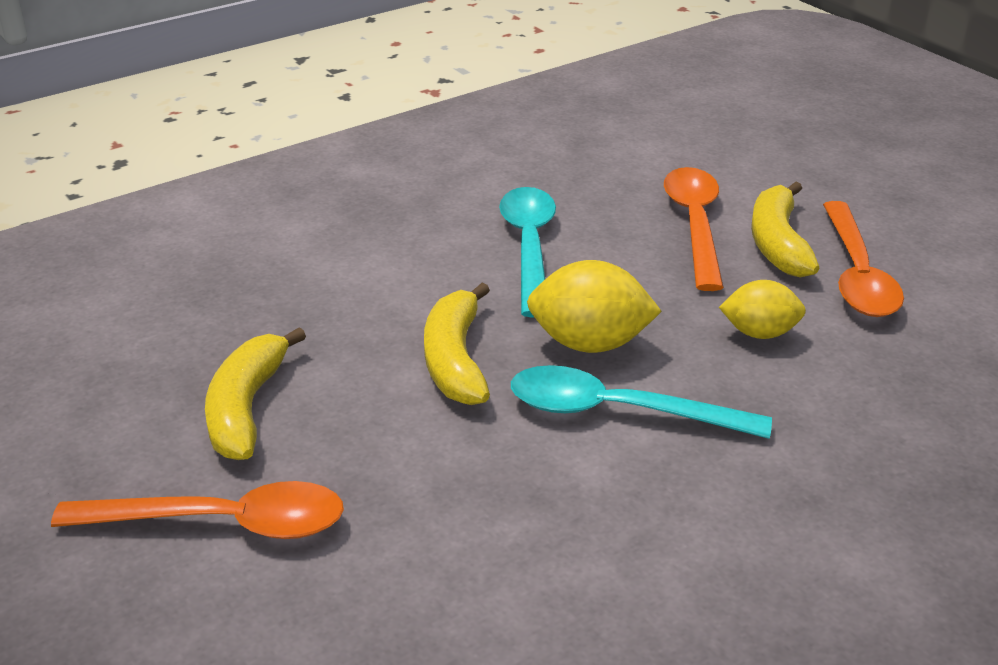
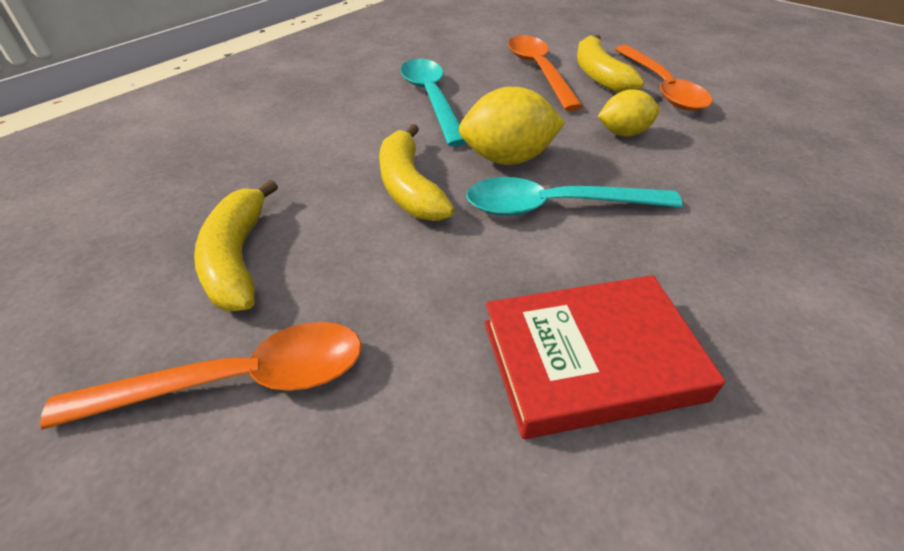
camera: 15 degrees left, 10 degrees up
(569, 573) = (590, 359): none -> red book

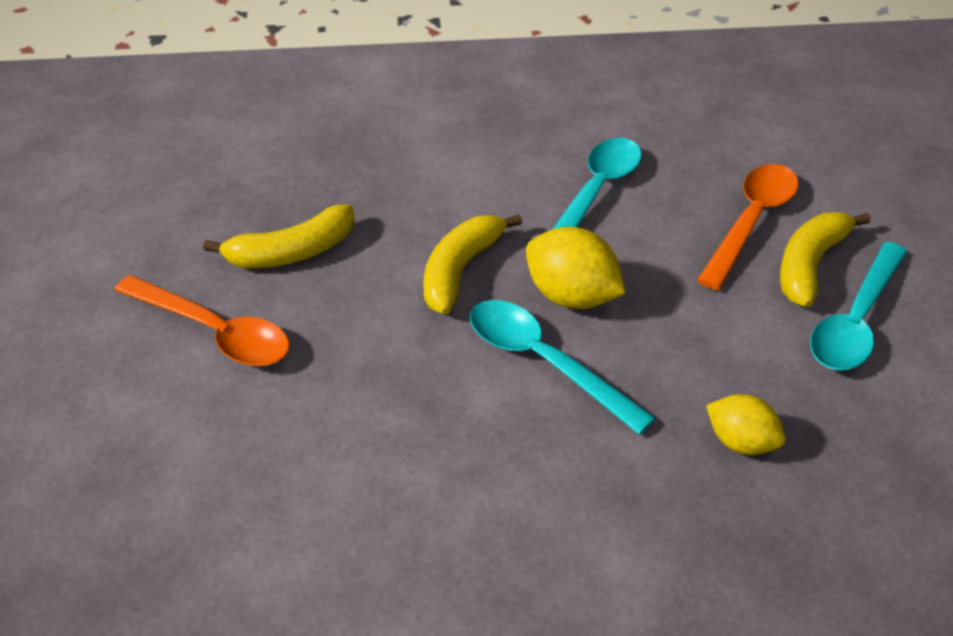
camera: 45 degrees right, 0 degrees up
(238, 258) = (292, 252): yellow banana -> yellow banana turned 150 degrees counterclockwise
(590, 359) = (403, 471): red book -> none
(623, 133) = (717, 341): yellow lemon -> yellow lemon (740, 442)
(661, 87) = (855, 320): orange spoon -> turquoise spoon

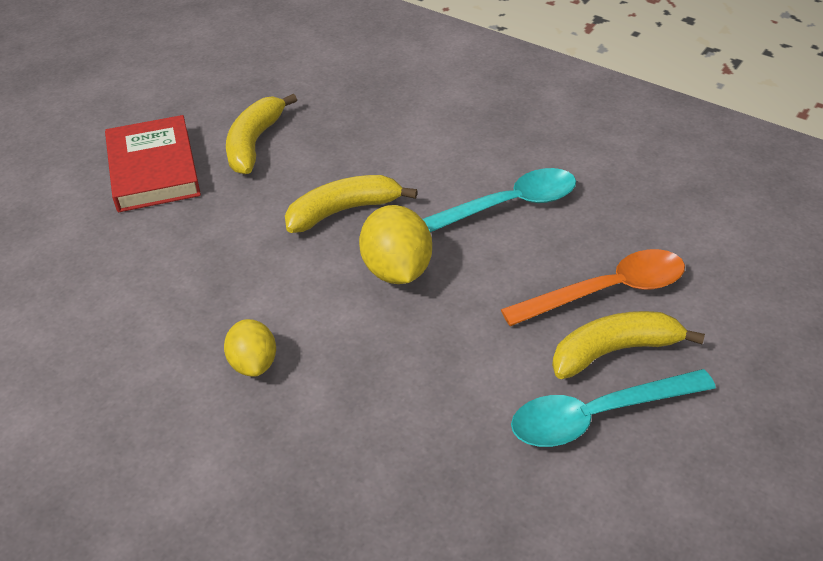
camera: 40 degrees right, 0 degrees up
(214, 332) = (154, 170): orange spoon -> red book
(292, 252) = (254, 143): yellow banana -> yellow banana turned 90 degrees clockwise
(544, 362) = (322, 304): turquoise spoon -> none
(740, 442) = (388, 444): yellow lemon -> yellow lemon (253, 363)

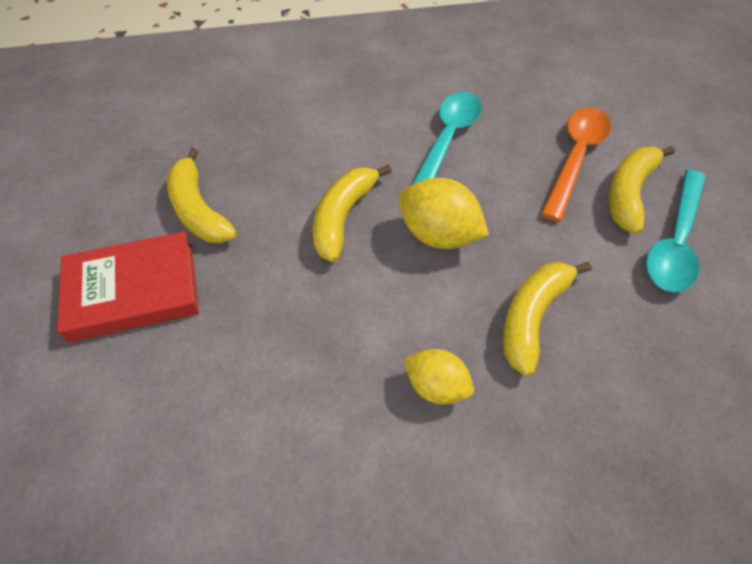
camera: 45 degrees left, 10 degrees up
(154, 170) = (133, 291): red book -> red book turned 45 degrees counterclockwise
(385, 375) = (532, 317): none -> yellow banana

